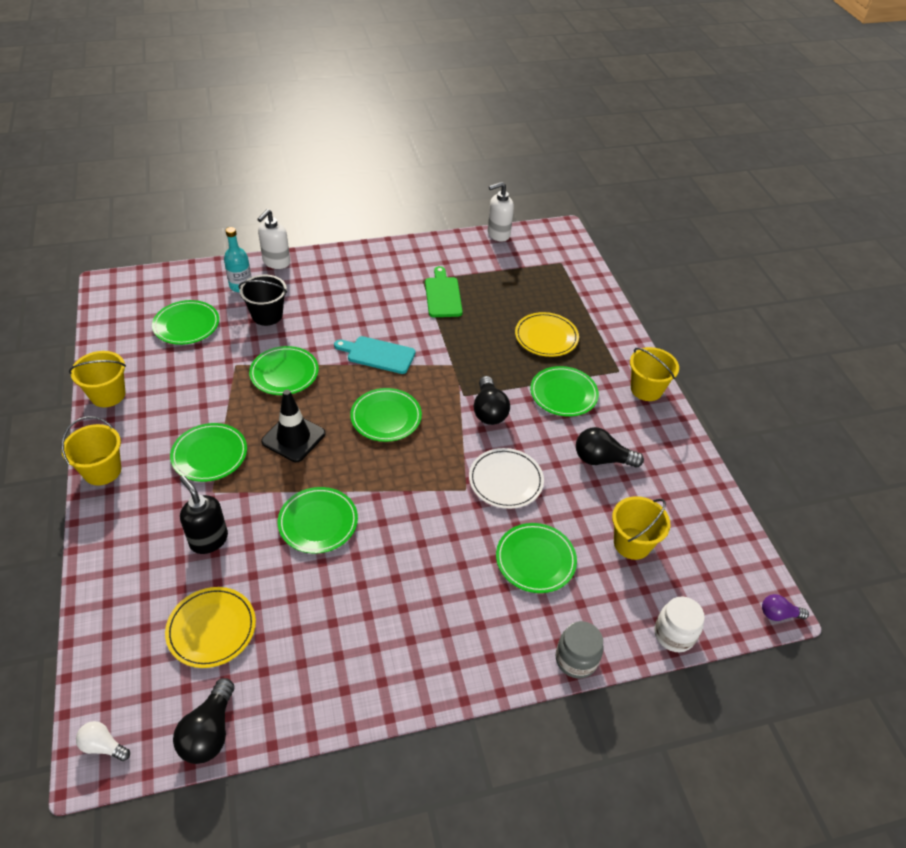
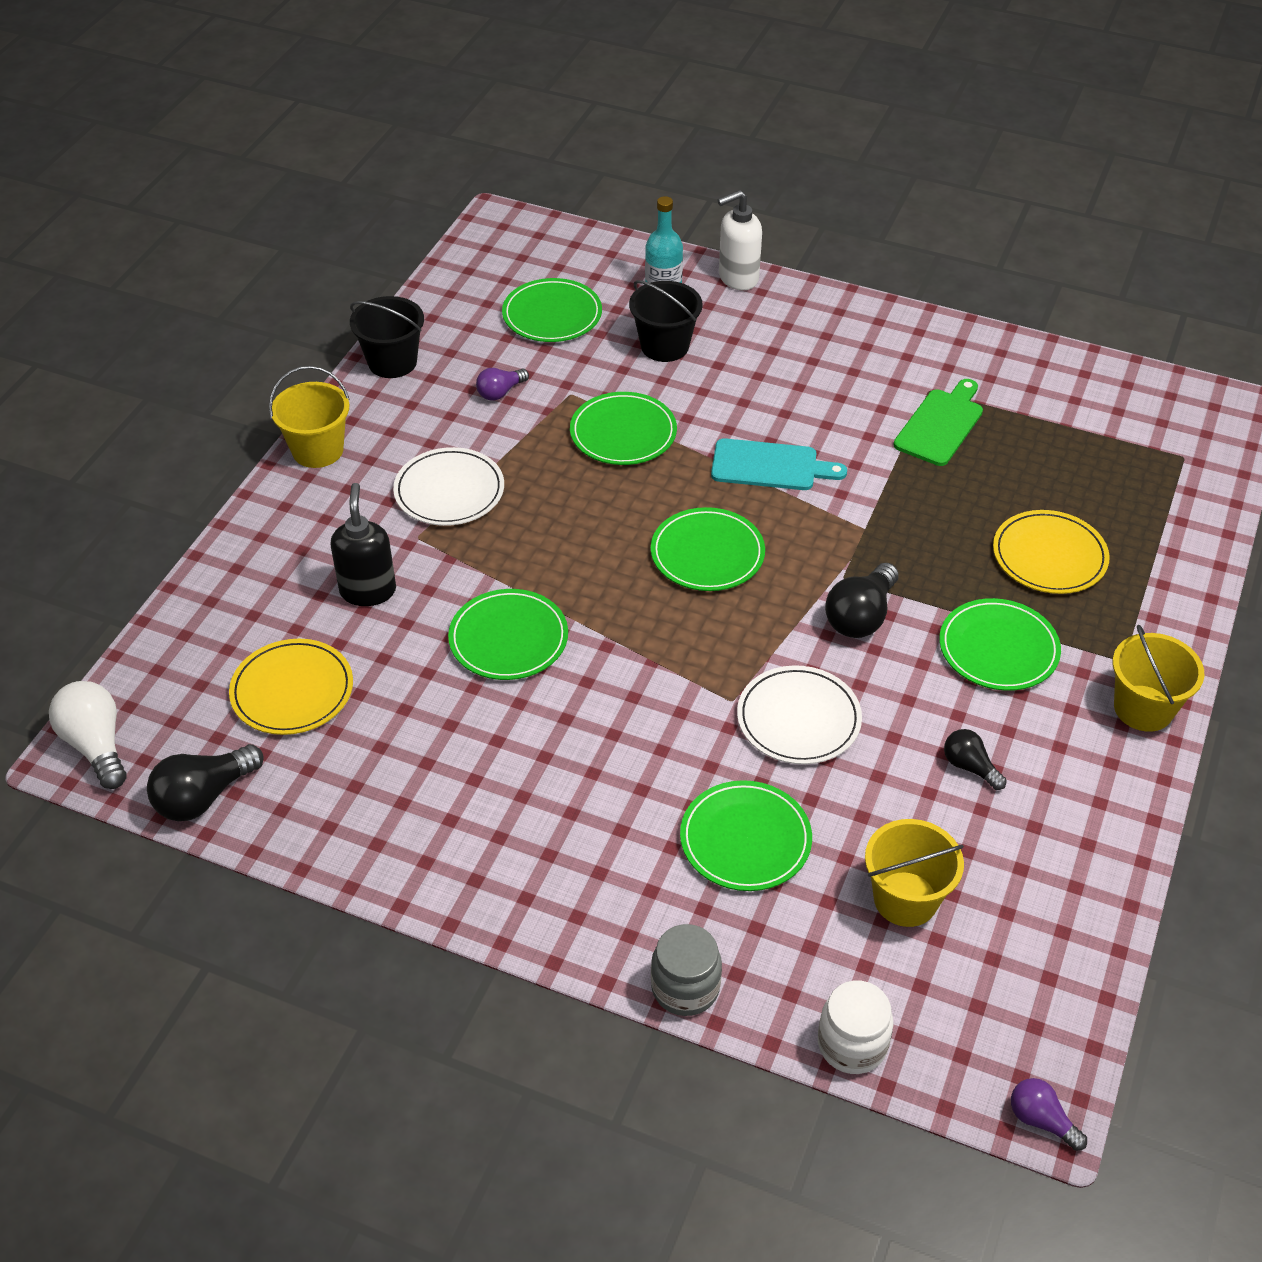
camera: 40 degrees right, 0 degrees up
(103, 746) = (96, 745): white light bulb -> white light bulb, size x1.65
(108, 395) = (392, 362): yellow bucket -> black bucket
(192, 382) = (500, 392): none -> purple light bulb
(209, 454) = (449, 491): green plate -> white plate
(293, 438) = (565, 521): black traffic cone -> none
(378, 354) = (770, 466): turquoise cutting board -> turquoise cutting board turned 135 degrees clockwise
(498, 234) = (1116, 370): white soap dispenser -> none
(601, 459) = (969, 767): black light bulb -> black light bulb, size x0.61

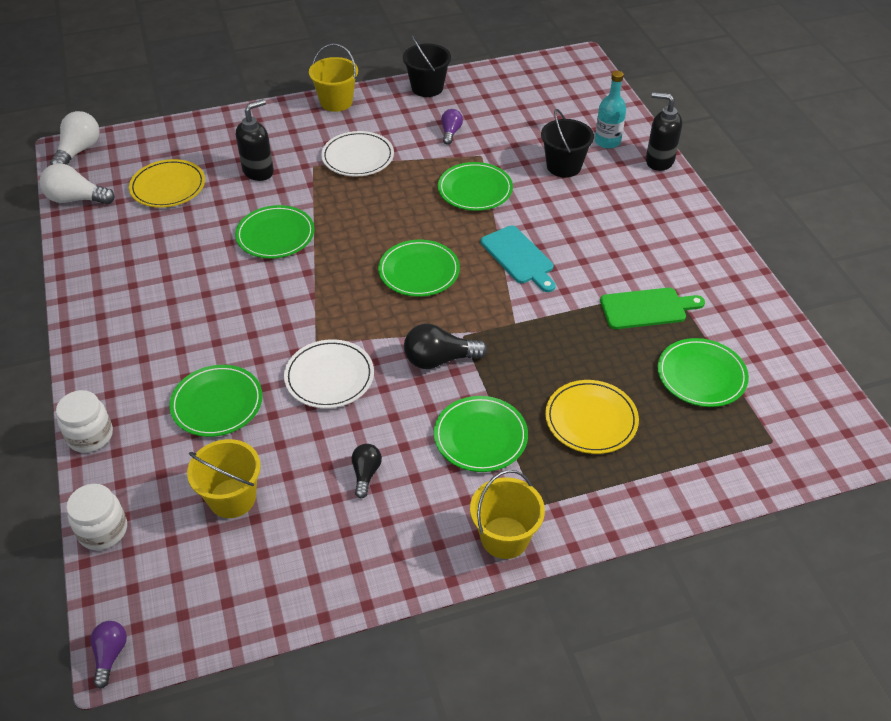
camera: 50 degrees right, 0 degrees up
(203, 797) = (76, 199): black light bulb -> white light bulb
(500, 392) = (451, 132): purple light bulb -> purple light bulb turned 90 degrees clockwise
(552, 315) = (533, 115): green plate -> green plate (701, 375)
(685, 988) = (90, 436): grey jar -> white jar
(737, 278) = (659, 161): white soap dispenser -> black soap dispenser

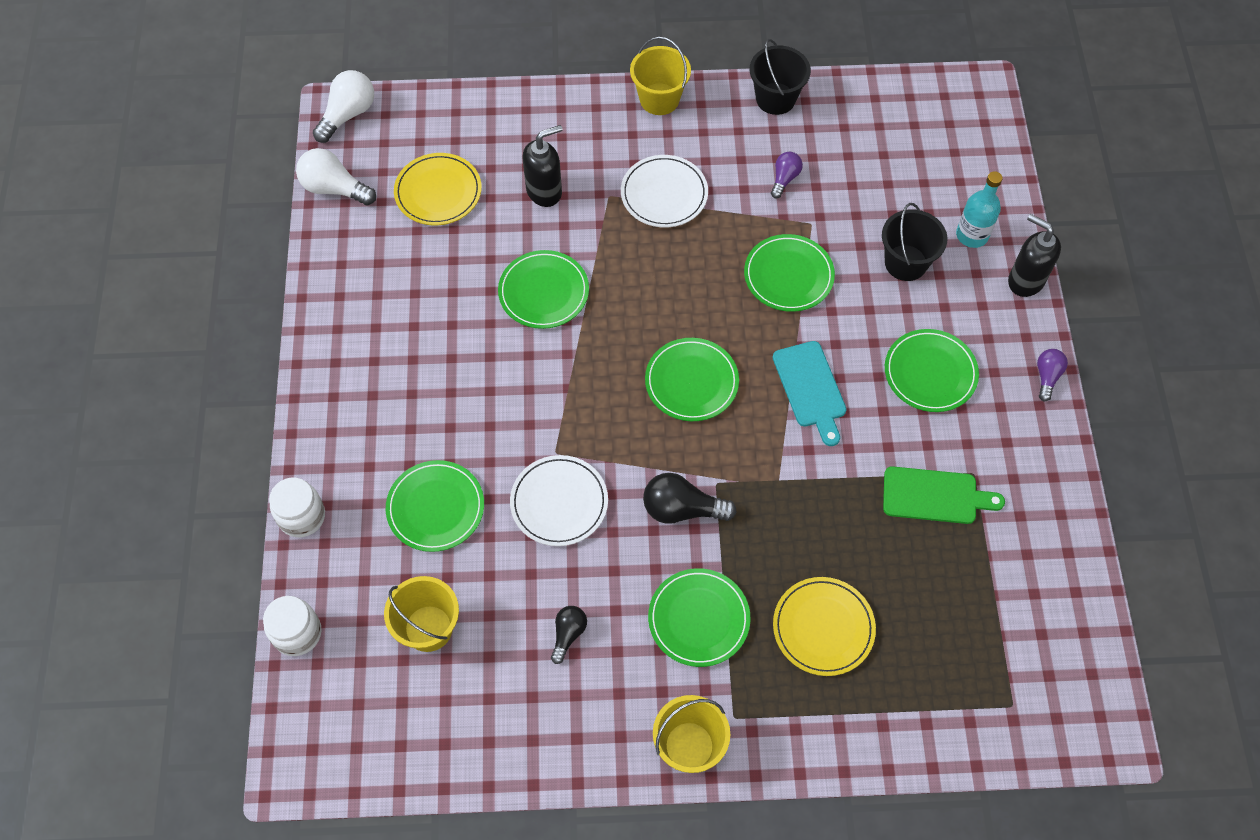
camera: 15 degrees right, 15 degrees up
(110, 655) = (283, 772): purple light bulb -> purple light bulb (1047, 376)
(701, 375) = (965, 601): green plate -> green plate (930, 373)

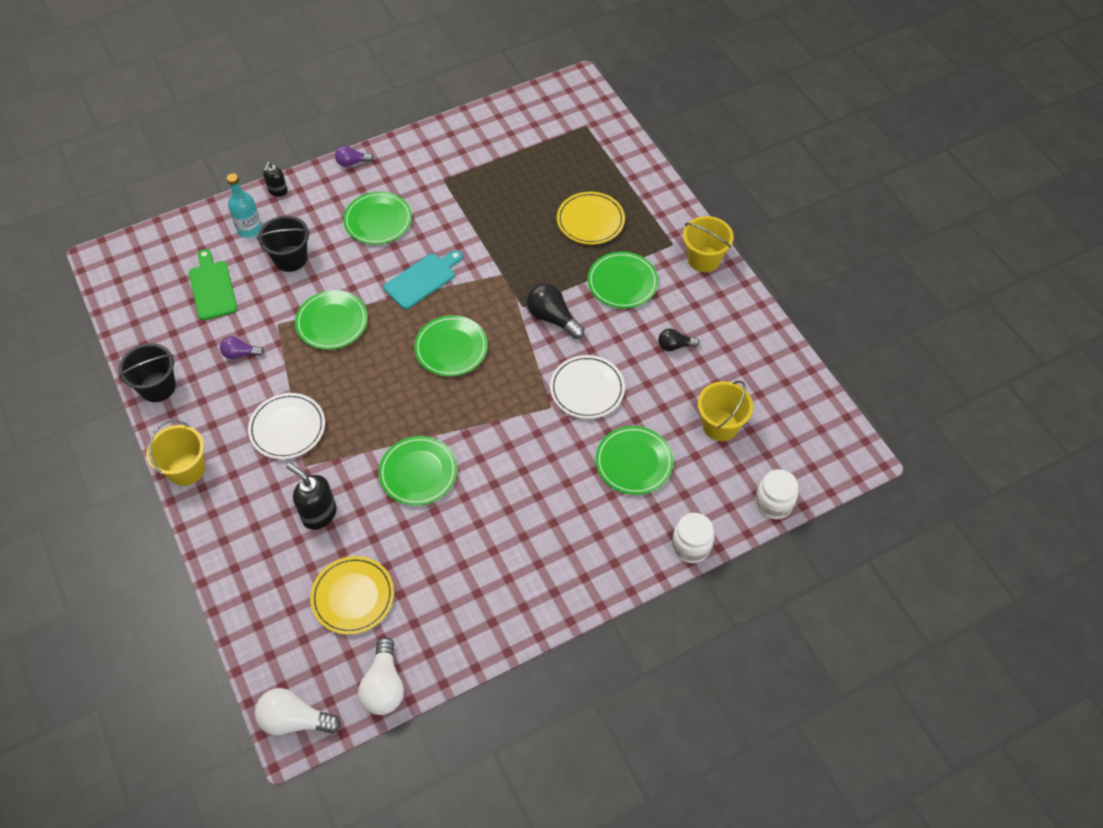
camera: 115 degrees left, 5 degrees down
(681, 509) = (552, 318): black light bulb -> black light bulb turned 150 degrees clockwise
(934, 496) = (470, 193): green cutting board -> green cutting board (212, 288)
(1025, 280) = (278, 191): black soap dispenser -> black soap dispenser, size x0.61

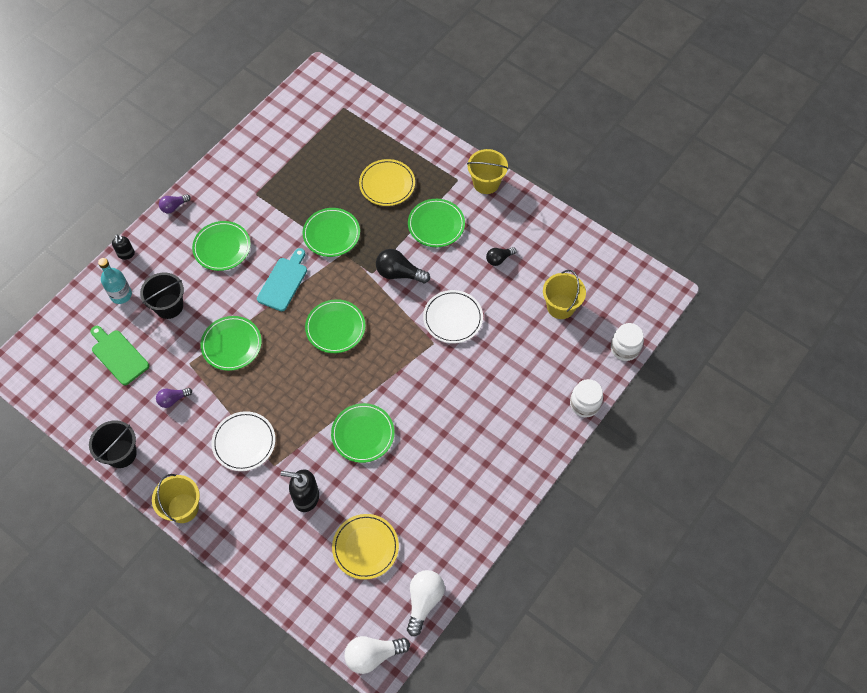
camera: 25 degrees left, 5 degrees up
(384, 686) = (424, 601): white light bulb -> white light bulb turned 135 degrees counterclockwise
(634, 462) = (514, 359): green plate -> green plate (331, 234)

